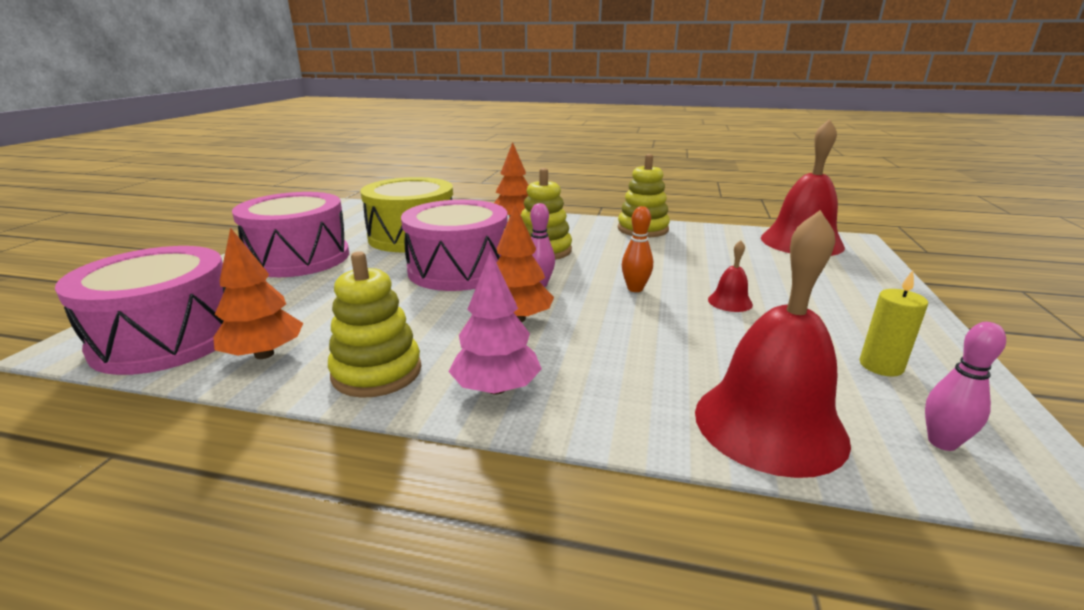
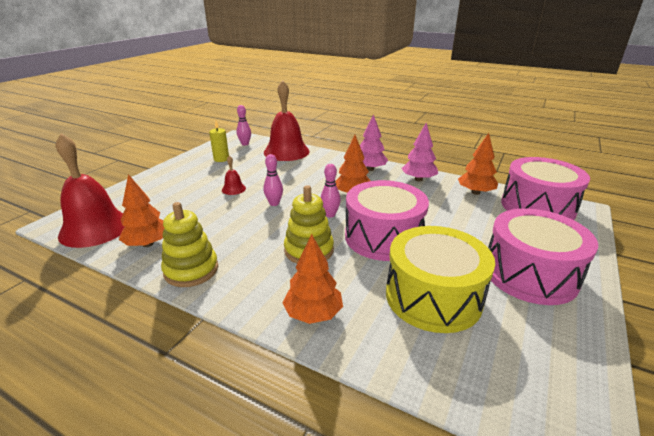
camera: 165 degrees left, 5 degrees up
(377, 372) = (418, 179): yellow stacking toy -> pink tree
(635, 289) = (274, 203): orange bowling pin -> pink bowling pin
(718, 238) = (148, 244): none -> orange tree

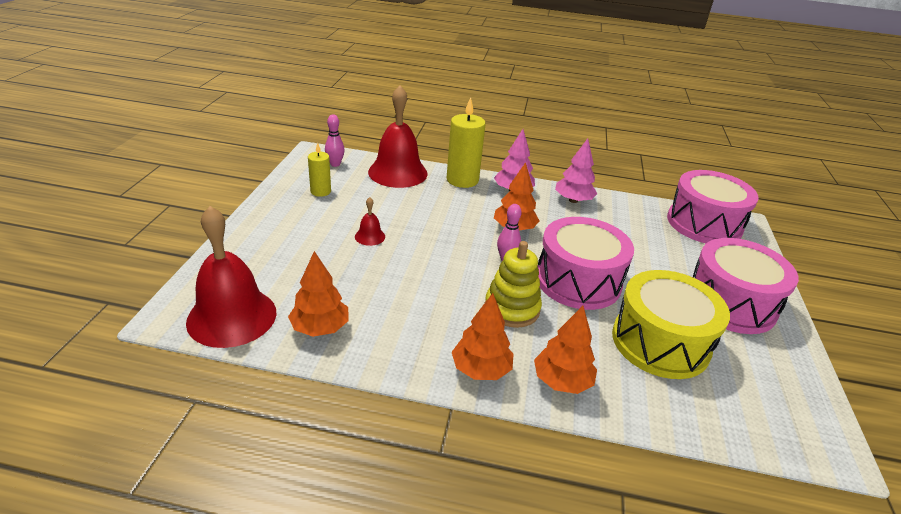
camera: 20 degrees left, 5 degrees up
(191, 270) = (399, 354): yellow stacking toy -> none
(274, 203) = (433, 252): pink bowling pin -> none
(333, 159) = (462, 180): none -> yellow candle
(475, 192) = (639, 212): orange tree -> orange tree (481, 369)

